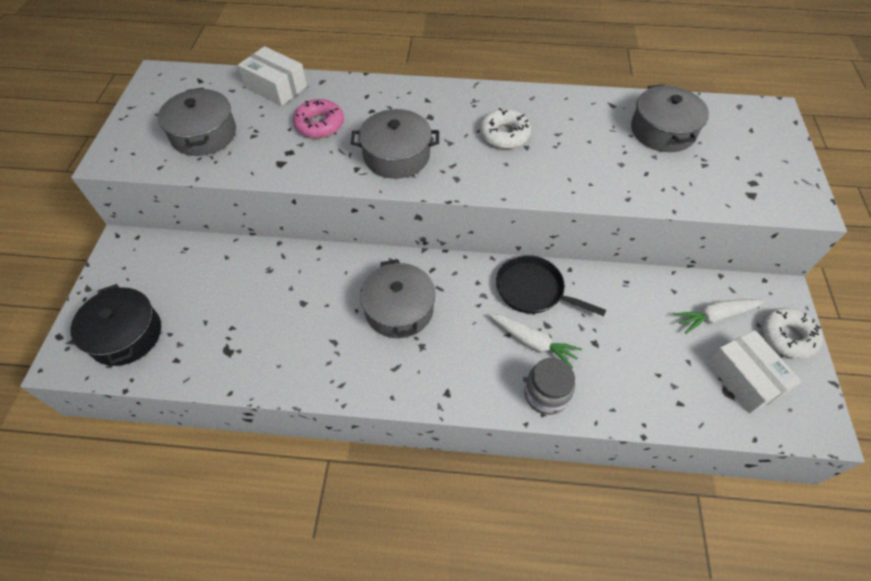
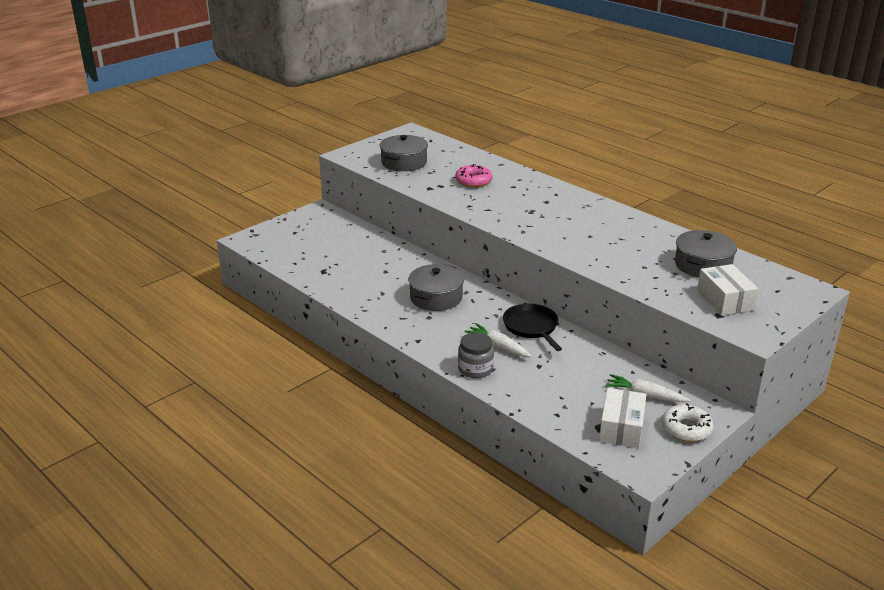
camera: 40 degrees right, 25 degrees down
(126, 335) = (282, 243): black pot -> none
(276, 87) = (470, 157): white box -> white box (725, 300)
(396, 155) = (500, 209): grey pot -> none
(504, 134) = (583, 226): white donut -> none
(532, 342) = (498, 346): white carrot -> white carrot turned 150 degrees clockwise

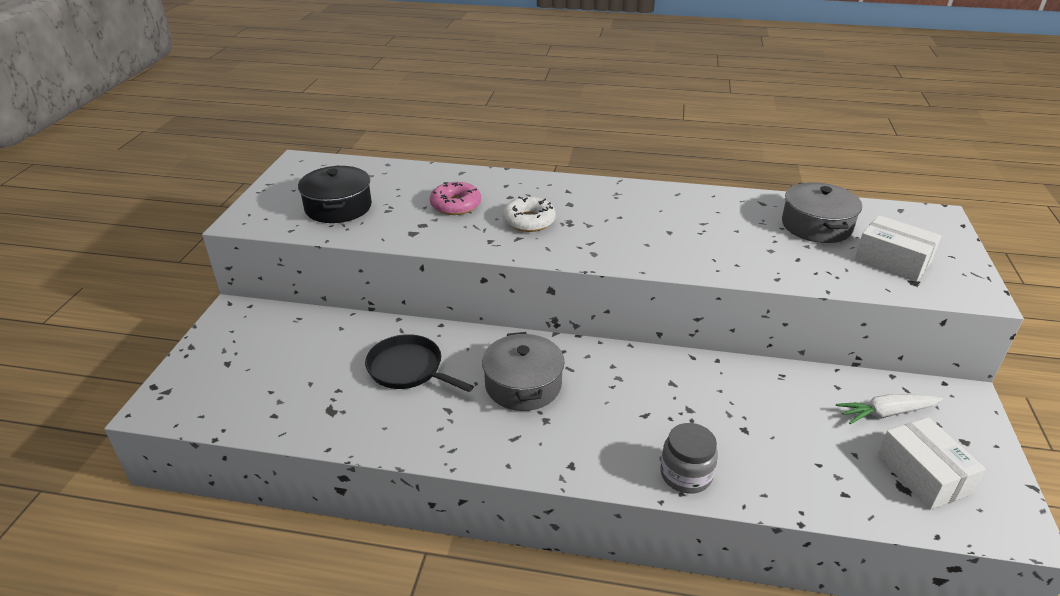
camera: 35 degrees left, 5 degrees up
(404, 162) = (338, 207): grey pot -> black pot
(498, 346) = (672, 424): white carrot -> none
(531, 327) = (674, 376): black pan -> black pan (408, 369)
(686, 429) = (972, 438): white donut -> white donut (529, 221)

